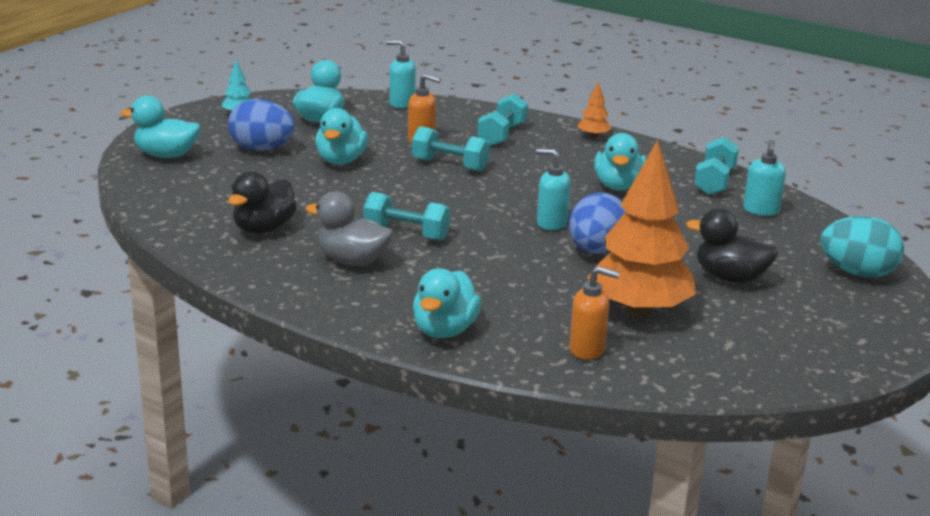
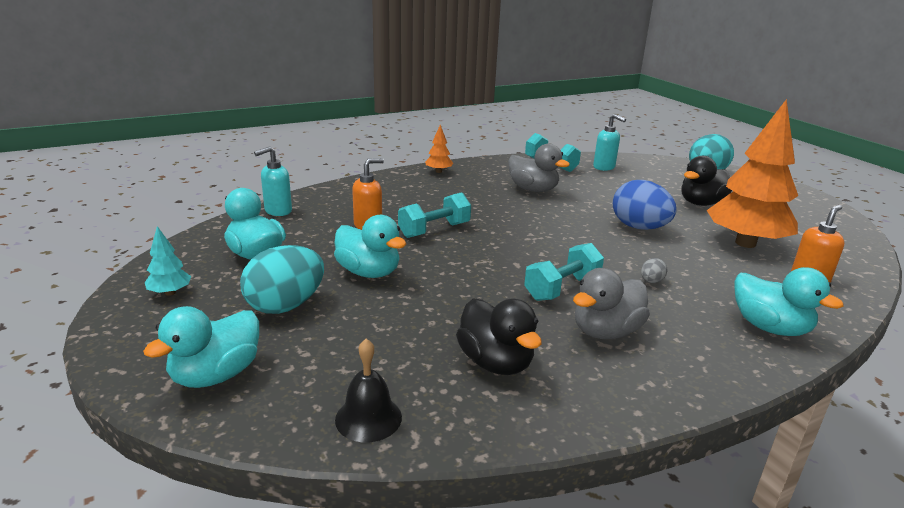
camera: 60 degrees left, 0 degrees up
(165, 205) = (368, 418): none -> black bell
(262, 149) = (285, 306): blue egg -> turquoise egg
(471, 269) = (651, 281): none -> grey egg
(502, 135) = (398, 196): turquoise dumbbell -> none
(551, 223) = (581, 228): turquoise soap dispenser -> none
(618, 186) = (533, 189): turquoise duck -> grey duck

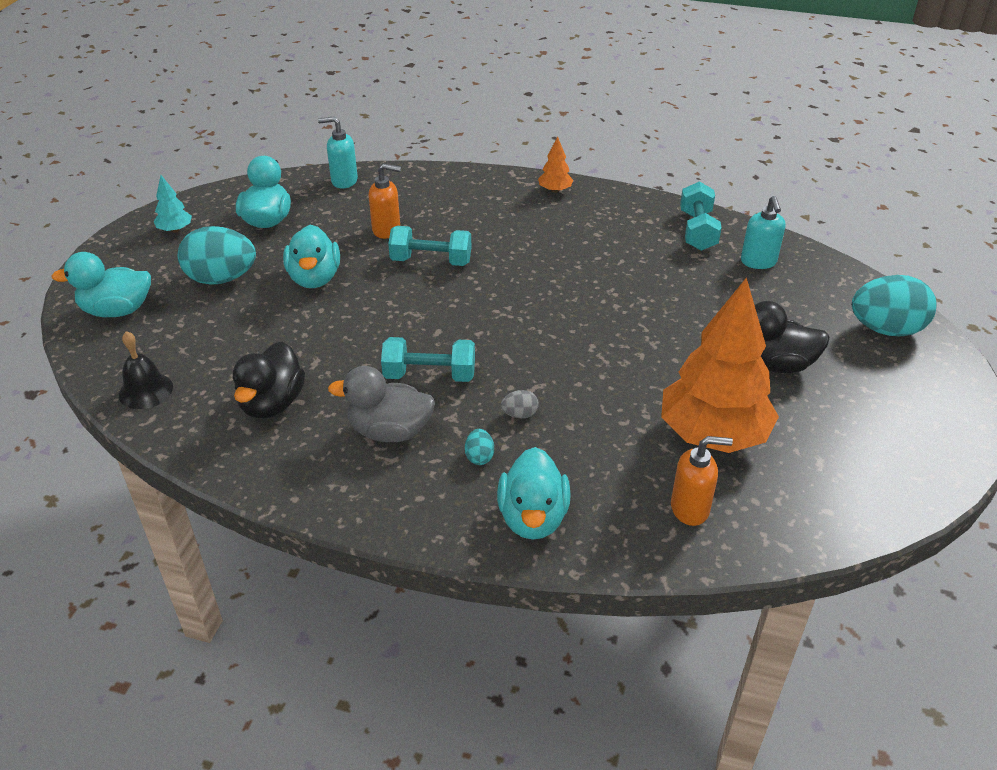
camera: 45 degrees right, 15 degrees up
(533, 189) = (610, 256): grey duck -> none
(639, 227) = (631, 356): blue egg -> none
(680, 314) = (479, 457): none -> turquoise egg

